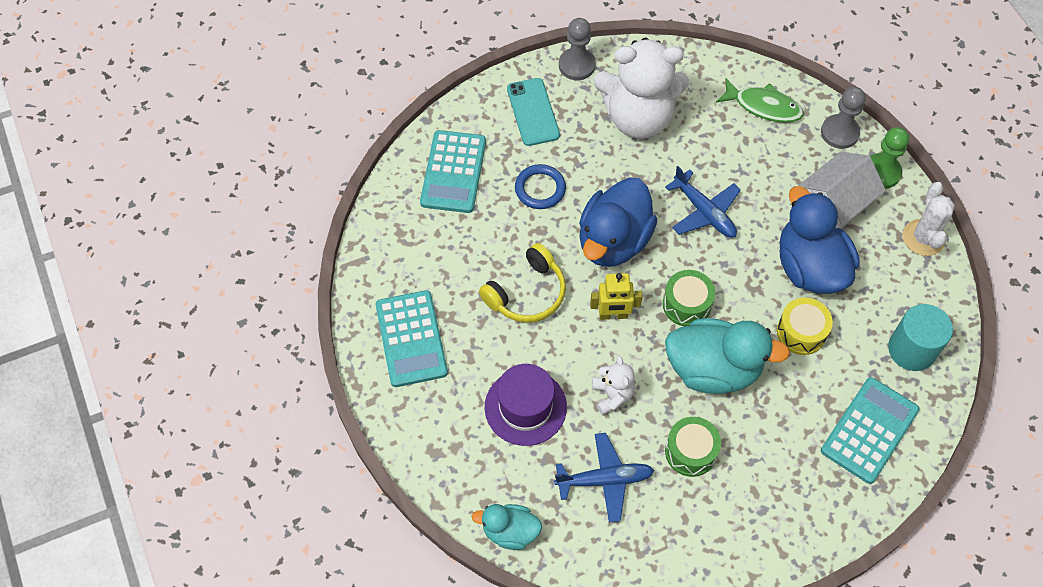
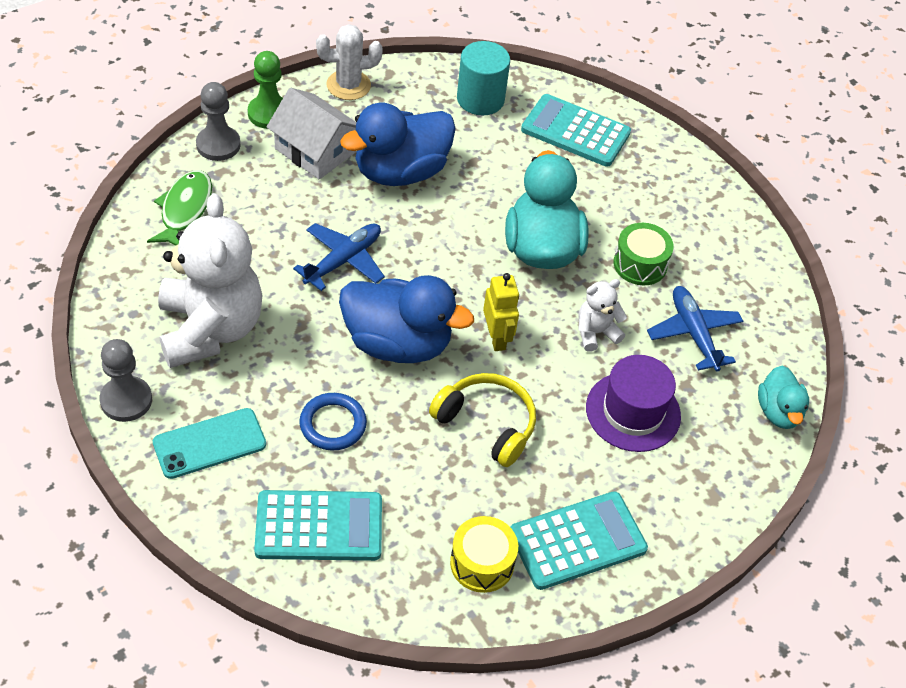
camera: 105 degrees left, 10 degrees down
(686, 304) = (468, 273): green drum -> none
(801, 332) = (481, 179): yellow drum -> yellow drum (482, 563)

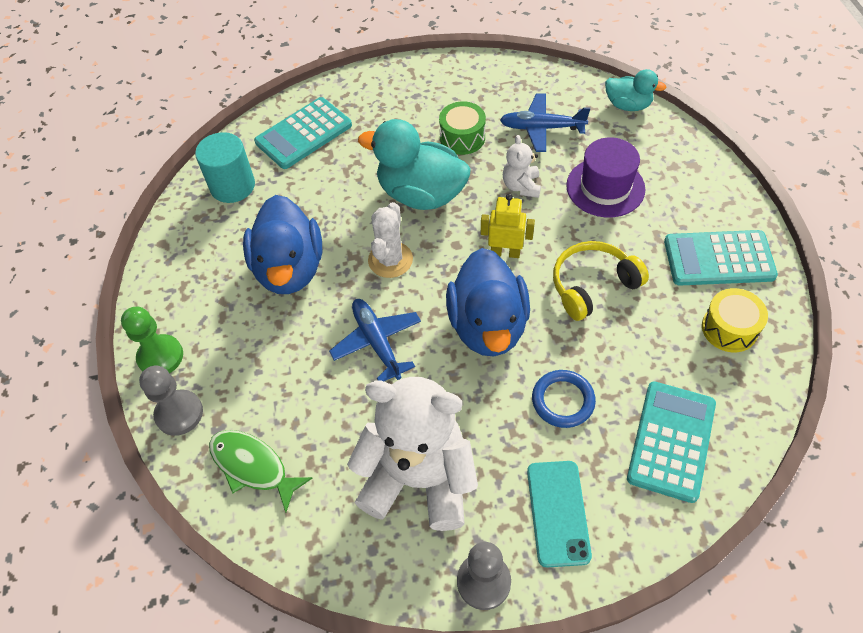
camera: 60 degrees left, 5 degrees up
(315, 150) = (230, 329): white house -> none
(348, 85) = (160, 280): white cactus -> white cactus (390, 260)
(397, 343) = (488, 325): blue duck -> blue duck turned 135 degrees clockwise
(577, 541) = (718, 259): turquoise calculator -> turquoise calculator turned 90 degrees counterclockwise

